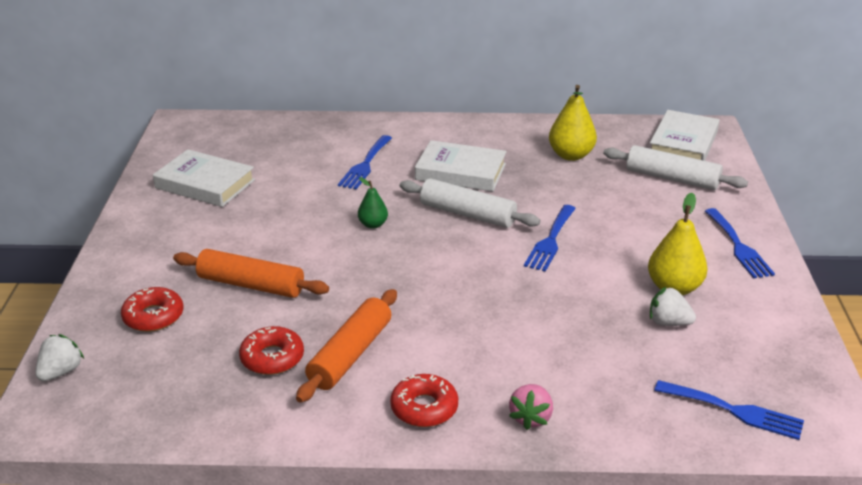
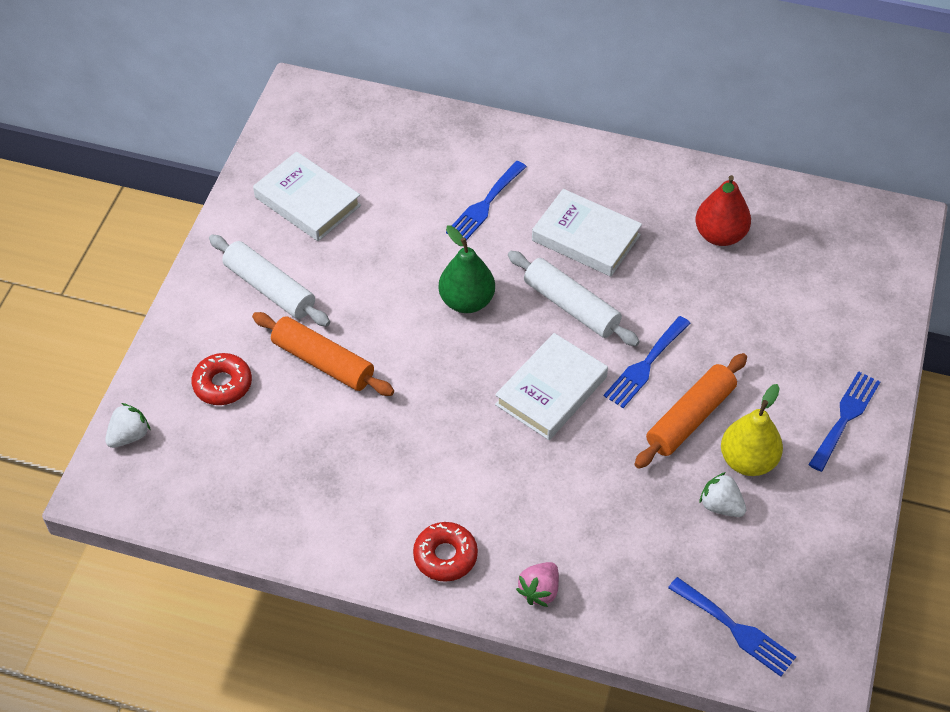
camera: 15 degrees right, 20 degrees up
(272, 358) = (322, 463): red donut -> none
(350, 354) = (395, 475): orange rolling pin -> orange rolling pin (690, 418)
(373, 224) = (467, 301): green pear -> green pear, size x1.73
(571, 155) = (720, 235): yellow pear -> red pear
(672, 178) = (820, 297): white rolling pin -> white rolling pin (269, 288)
(683, 143) = (860, 241): white book -> white book (551, 391)
(738, 246) = (845, 417): blue fork -> blue fork turned 150 degrees counterclockwise

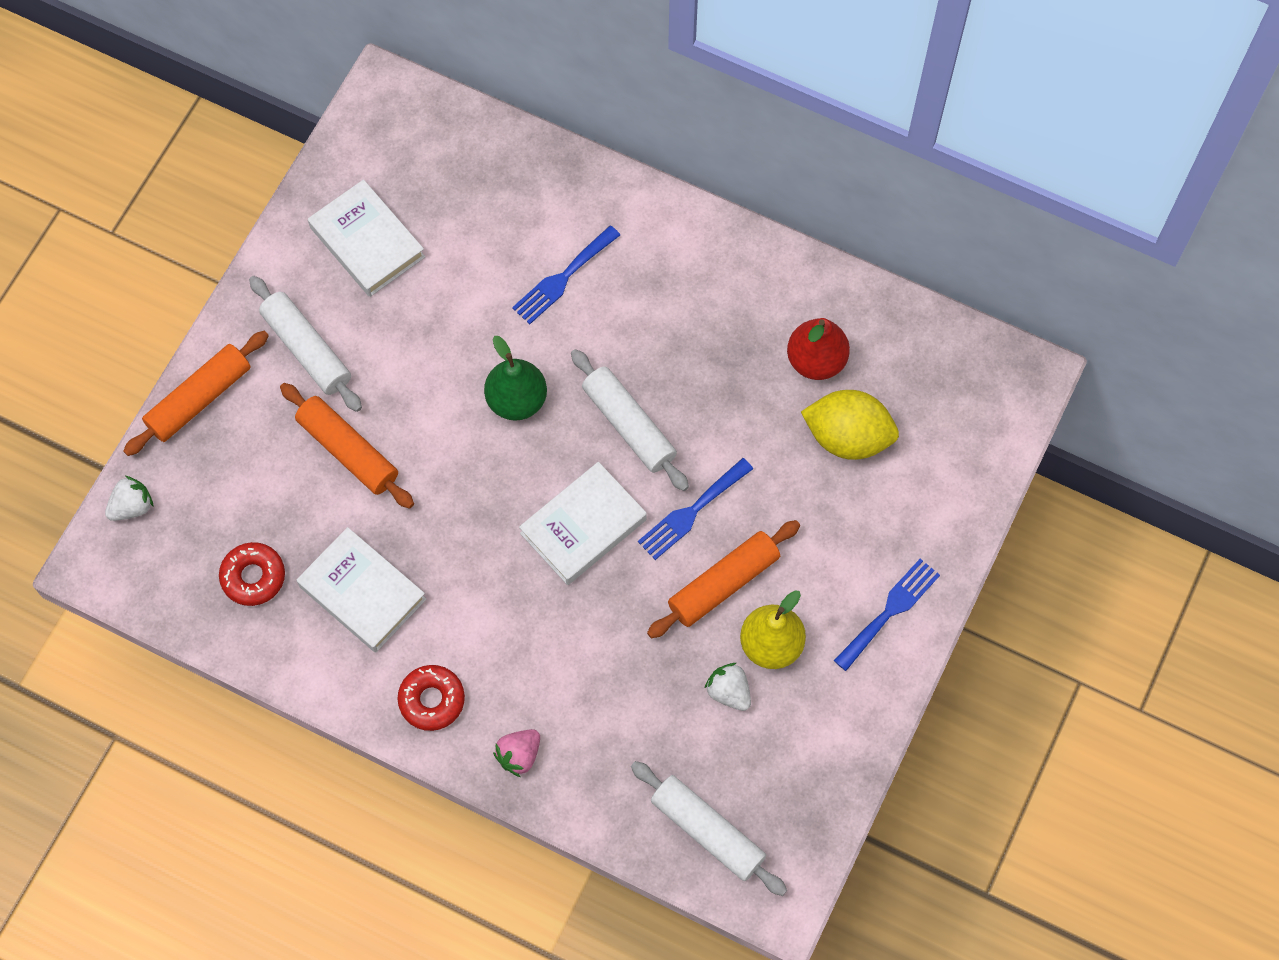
camera: 10 degrees right, 15 degrees up
(178, 340) = (199, 399): none -> orange rolling pin
(222, 384) = (238, 460): red donut -> red donut (253, 577)
(586, 238) = (665, 339): white book -> white book (362, 593)
(735, 629) = (707, 831): blue fork -> white rolling pin
(765, 288) = (848, 437): none -> yellow lemon

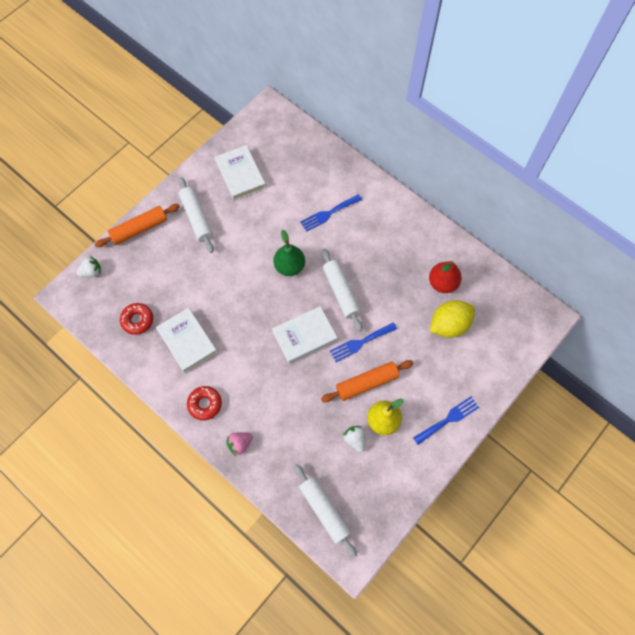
camera: 15 degrees right, 0 degrees up
(348, 451) = (201, 271): orange rolling pin -> none
(848, 437) = (449, 325): yellow lemon -> yellow lemon turned 60 degrees counterclockwise

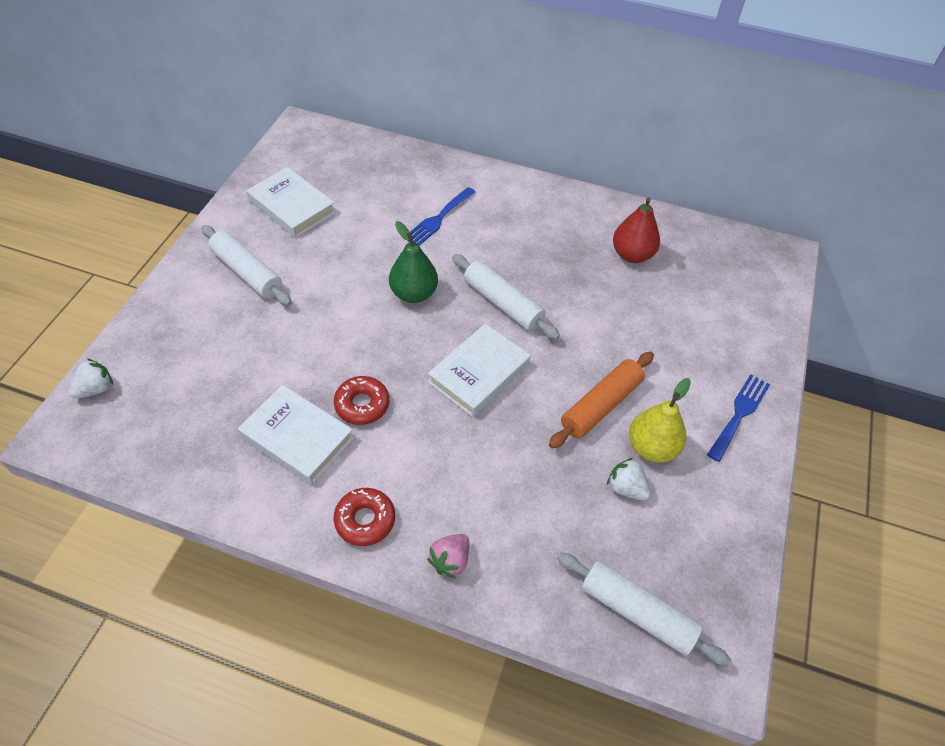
camera: 25 degrees left, 15 degrees down
(137, 320) = (200, 433): red donut -> red donut (362, 405)
(139, 229) = (159, 309): orange rolling pin -> none
(360, 343) = (563, 357): blue fork -> none
(449, 325) = (669, 299): yellow lemon -> none

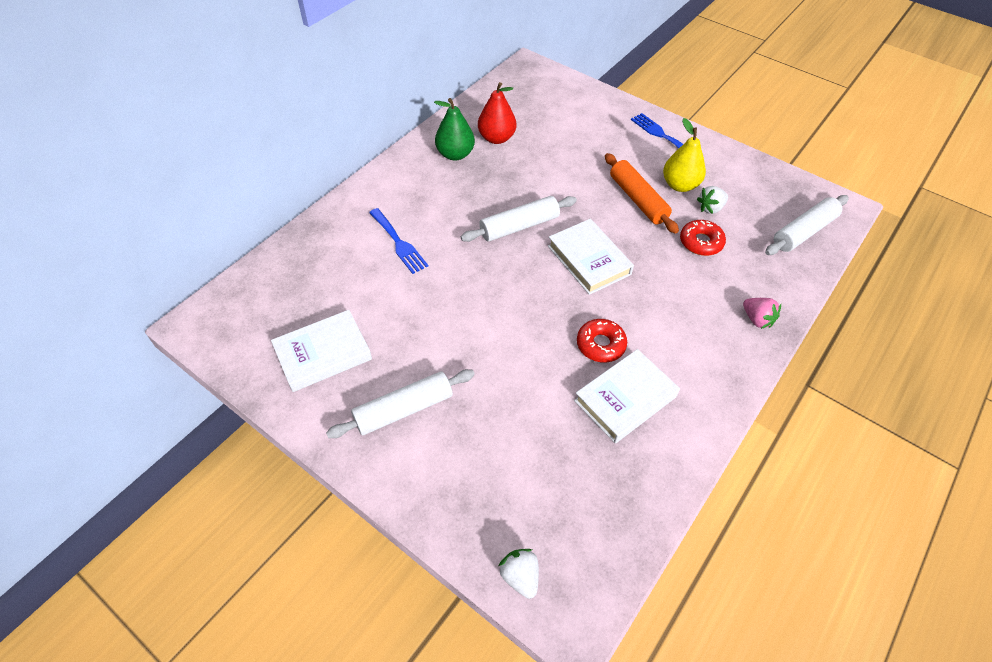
camera: 70 degrees left, 0 degrees up
(365, 520) = (715, 365): red donut -> red donut (701, 242)
(414, 293) = (485, 281): green pear -> green pear (455, 154)

